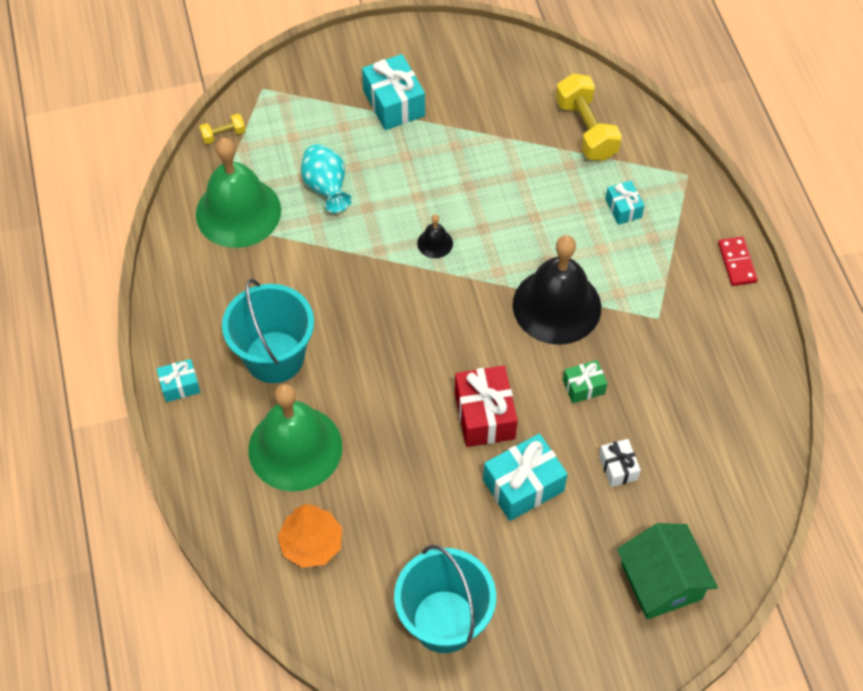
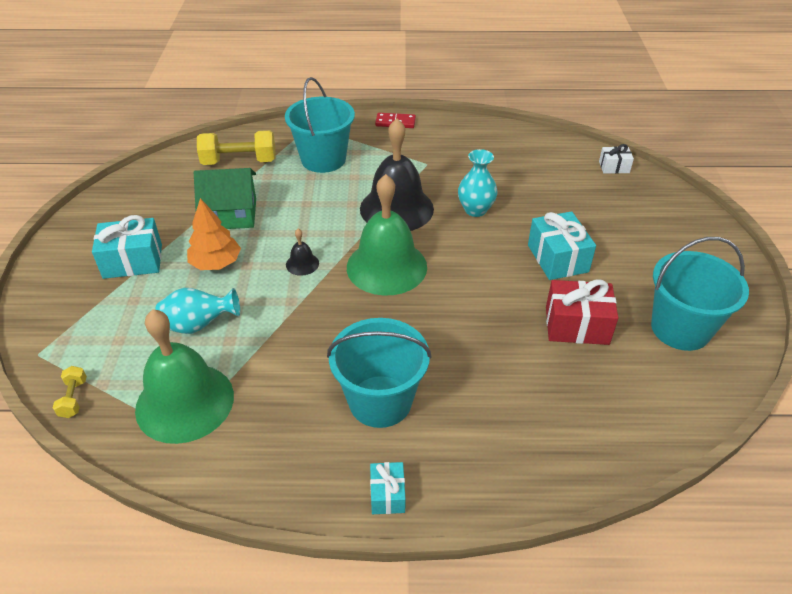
camera: 75 degrees left, 15 degrees down
(295, 448) = (490, 402): green bell -> green bell (386, 266)
(311, 544) = (599, 408): orange tree -> orange tree (216, 263)
(484, 415) = (487, 267): red gift -> red gift (576, 325)
(583, 387) = (475, 210): green gift -> turquoise vase
(618, 468) = (550, 207): white gift -> white gift (614, 167)
(623, 208) = (323, 159): turquoise gift -> turquoise bucket
(661, 581) = (646, 207): green house -> green house (231, 214)

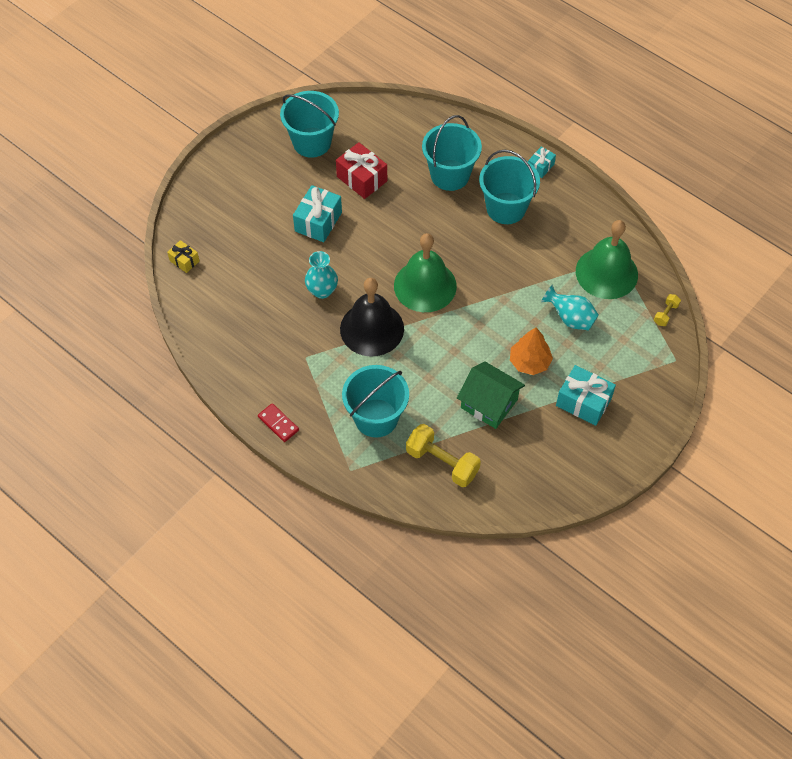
camera: 140 degrees left, 15 degrees up
(302, 264) = (475, 323): black bell -> none
(490, 397) = (450, 175): none -> turquoise bucket
(614, 167) = (184, 261): white gift -> yellow gift

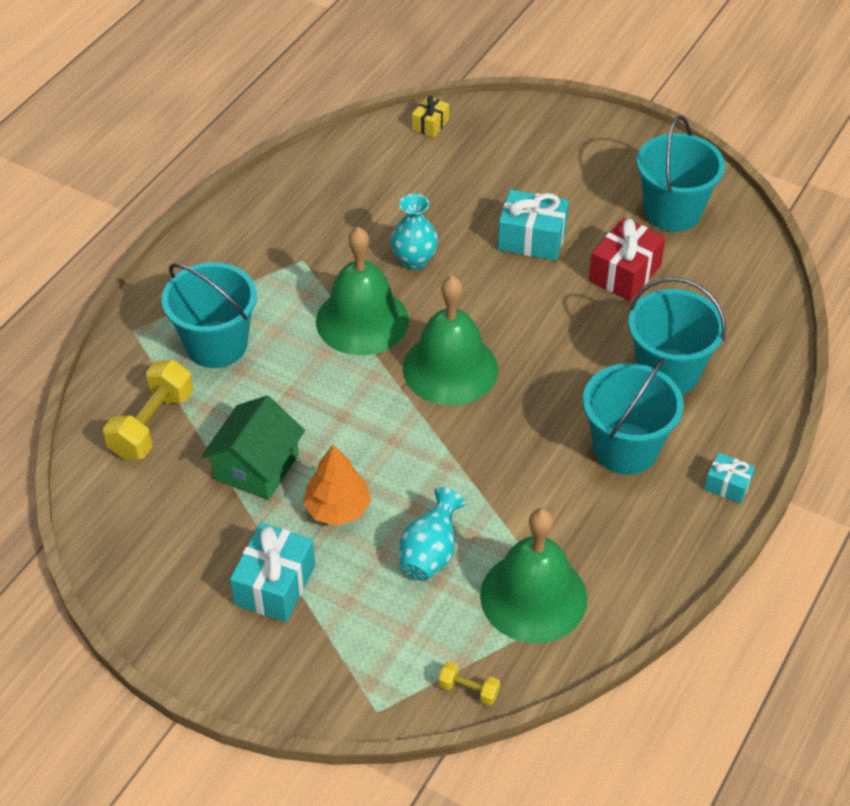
camera: 80 degrees right, 10 degrees down
(278, 423) = (196, 250): red domino -> none
(372, 328) = (362, 320): black bell -> green bell

